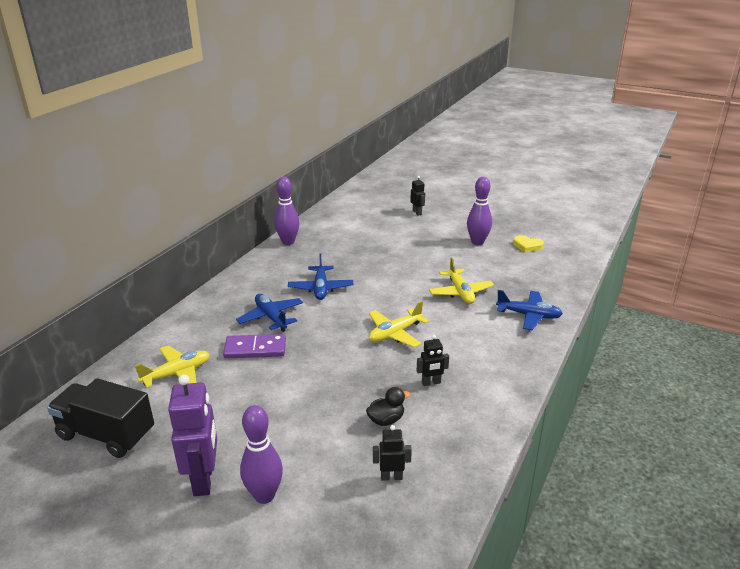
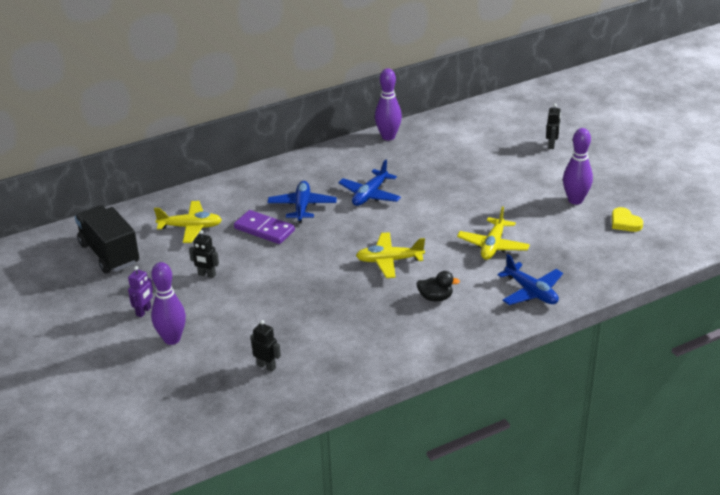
camera: 35 degrees right, 5 degrees up
(204, 480) = (144, 311): purple robot -> purple robot, size x0.52
(386, 420) = (305, 326): black duck -> black duck (435, 298)
(431, 383) = (372, 313): black robot -> black robot (206, 275)

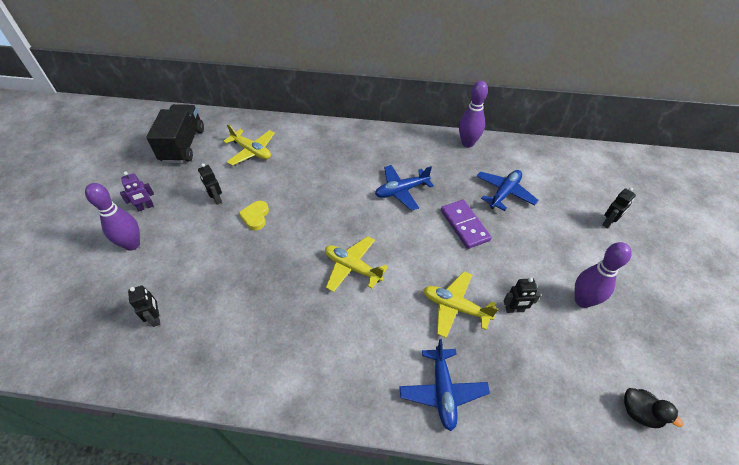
camera: 35 degrees right, 15 degrees up
(264, 229) = (295, 180): purple domino -> purple domino (464, 225)
(302, 206) = (341, 174): blue plane -> blue plane (504, 193)
(435, 298) = (350, 336): black duck -> black duck (639, 413)
(493, 246) = (455, 307): yellow plane -> yellow plane turned 60 degrees clockwise
(535, 227) = (514, 309): none -> black robot
(625, 222) = (616, 362): yellow heart -> yellow heart (255, 216)

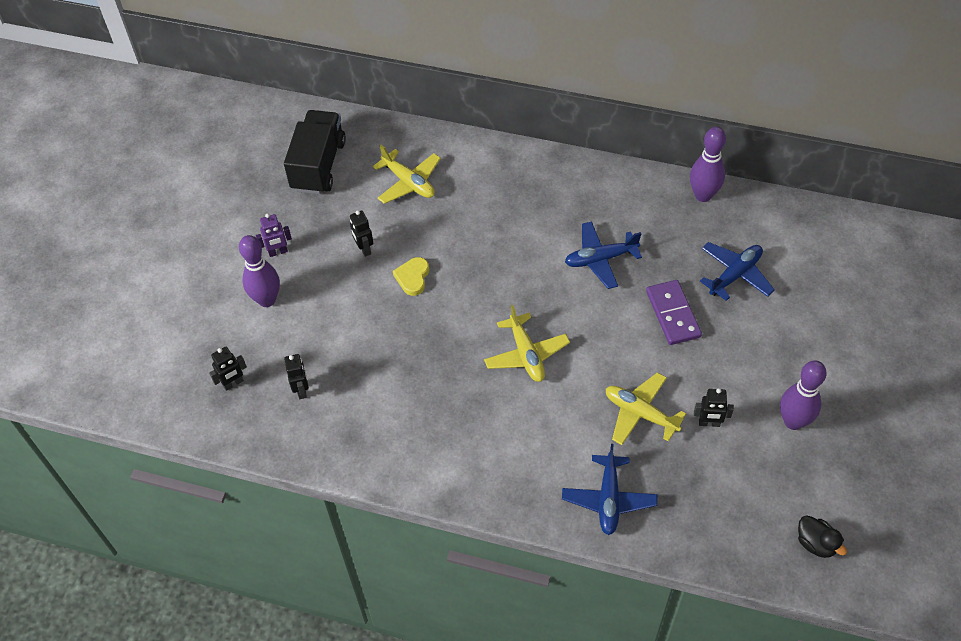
camera: 10 degrees right, 5 degrees up
(352, 267) = (526, 354): yellow plane -> yellow plane turned 150 degrees counterclockwise
(608, 223) = (860, 328): black robot -> black robot (233, 383)

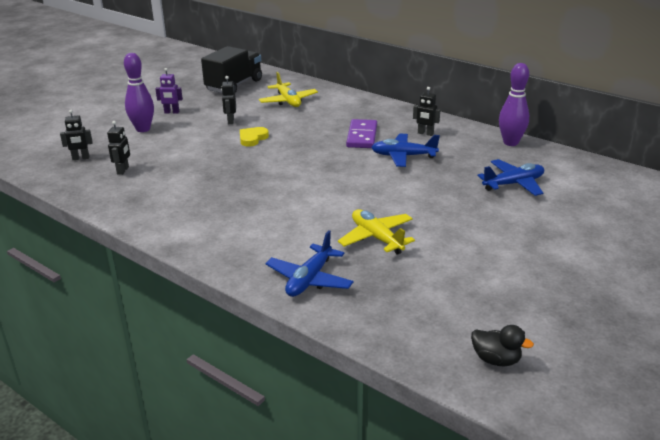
camera: 20 degrees right, 25 degrees down
(526, 354) = (305, 188): yellow plane -> none
(672, 314) = (444, 193): purple domino -> purple domino (362, 136)
(709, 423) = (436, 257): black robot -> black robot (425, 133)
(793, 421) = (519, 274): purple bowling pin -> none
(816, 543) = (496, 359): black duck -> black duck turned 45 degrees counterclockwise

